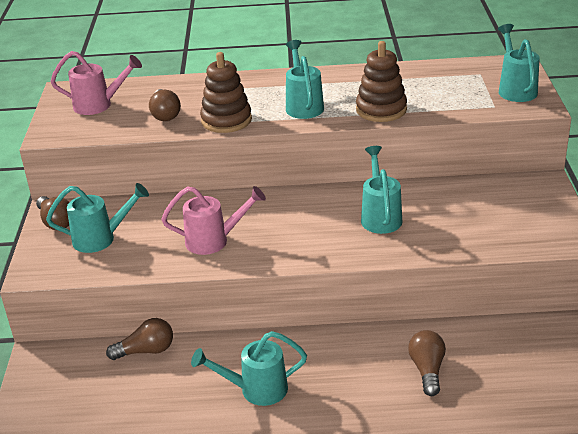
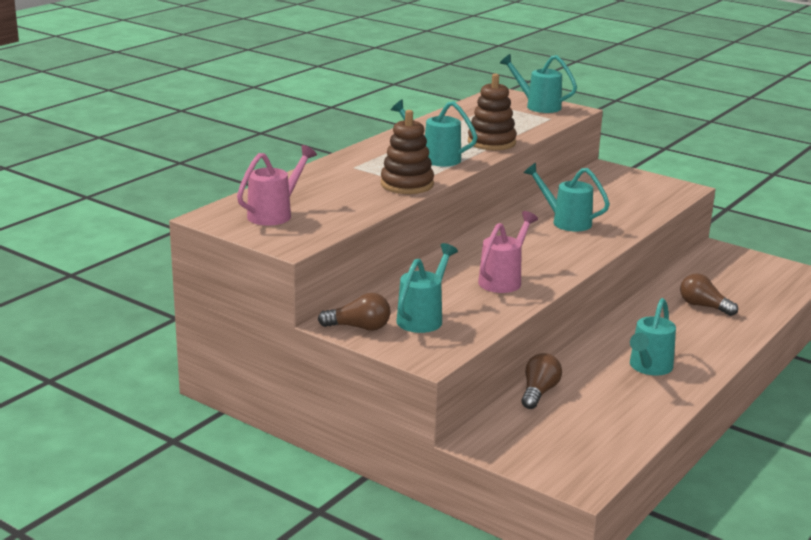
camera: 55 degrees left, 10 degrees down
(165, 114) = (349, 198): brown light bulb -> none

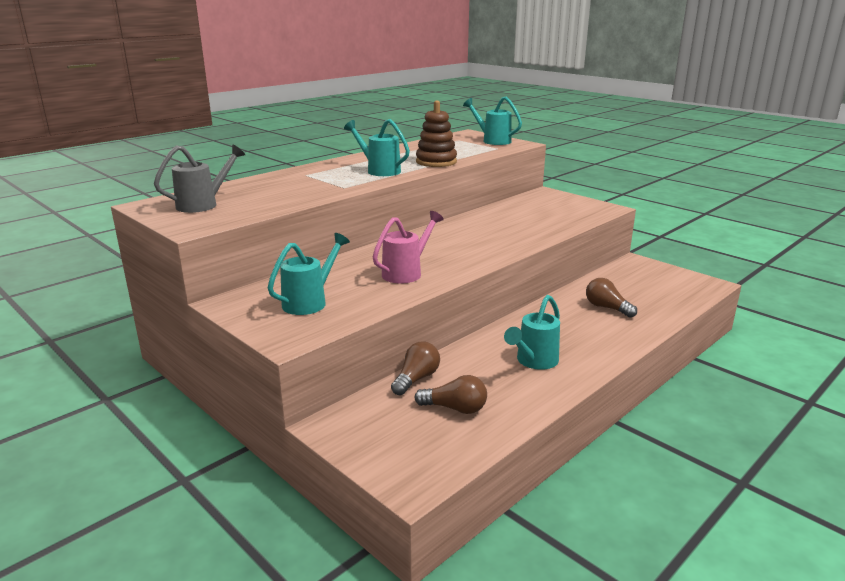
camera: 10 degrees right, 0 degrees up
(275, 214) = (203, 204): pink watering can -> grey watering can
(359, 327) = (244, 307): brown light bulb -> brown light bulb (455, 408)
(407, 184) = (338, 187): brown stacking toy -> none
(566, 222) = (490, 229): turquoise watering can -> none

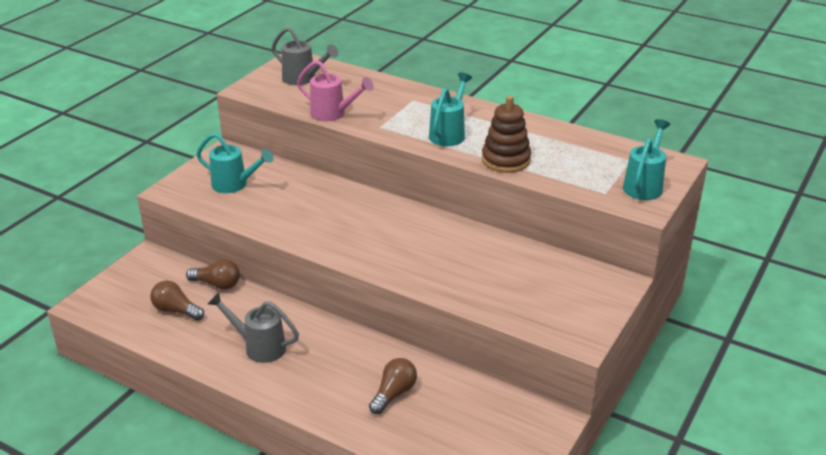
camera: 75 degrees right, 10 degrees up
(406, 273) = (306, 219): pink watering can -> pink watering can (333, 114)
(455, 408) = (176, 310): brown light bulb -> brown light bulb turned 120 degrees clockwise
(534, 361) = (259, 347): turquoise watering can -> grey watering can

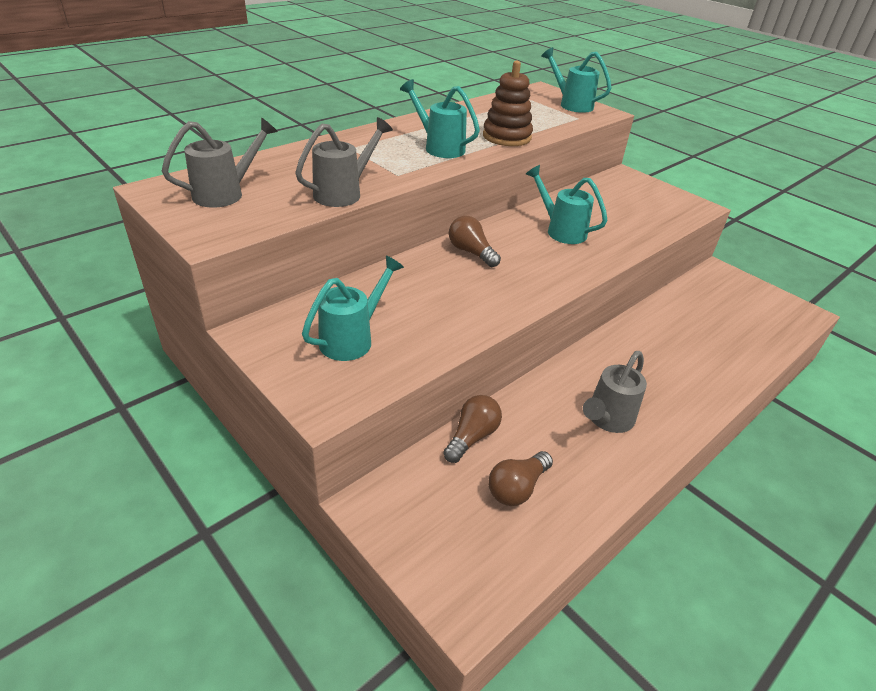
camera: 75 degrees left, 5 degrees up
(333, 114) = (343, 193): pink watering can -> grey watering can
(394, 393) = (688, 341): brown light bulb -> brown light bulb (471, 252)
(446, 251) = (561, 231): none -> turquoise watering can

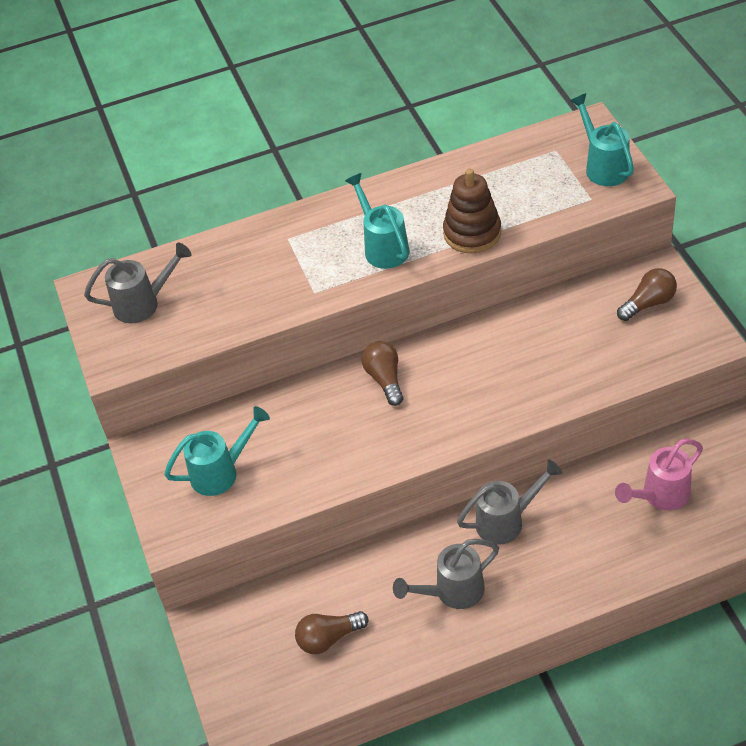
camera: 30 degrees right, 10 degrees up
(343, 193) = (248, 316): grey watering can -> grey watering can (506, 521)
(472, 437) = (316, 580): brown light bulb -> brown light bulb (648, 303)
(561, 231) = (504, 360): turquoise watering can -> none
(711, 320) = (660, 496): none -> pink watering can

